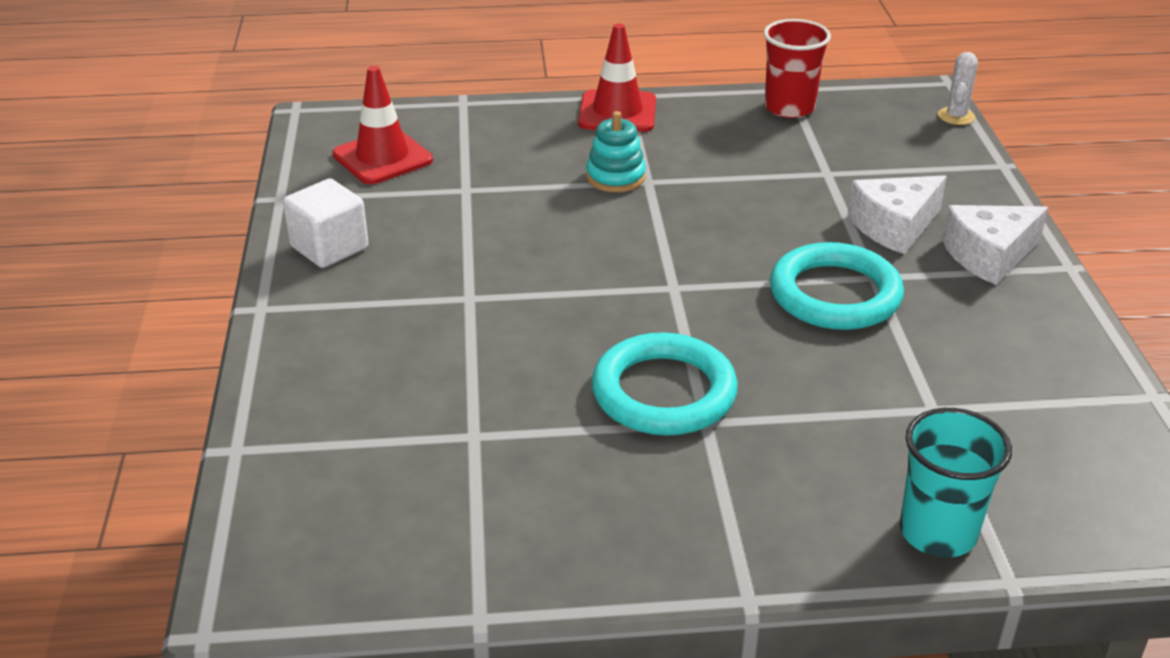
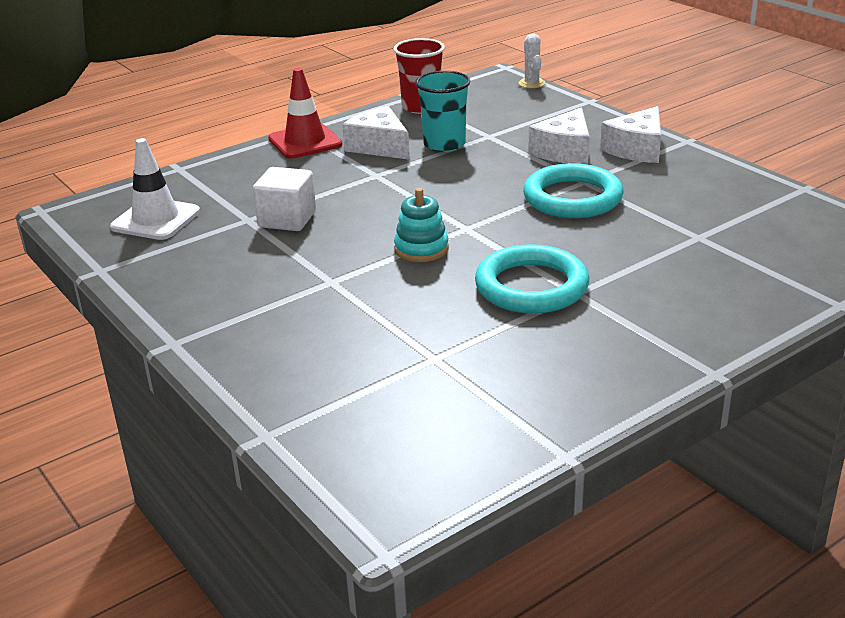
camera: 30 degrees left, 5 degrees down
(329, 247) = (182, 287): white cube -> white cube (287, 220)
(382, 157) = (156, 219): red traffic cone -> white traffic cone
(615, 177) = (350, 179): turquoise stacking toy -> turquoise stacking toy (421, 249)
(689, 145) = (379, 146): none -> white cheese
(938, 532) = (776, 296): turquoise cup -> turquoise cup (444, 144)

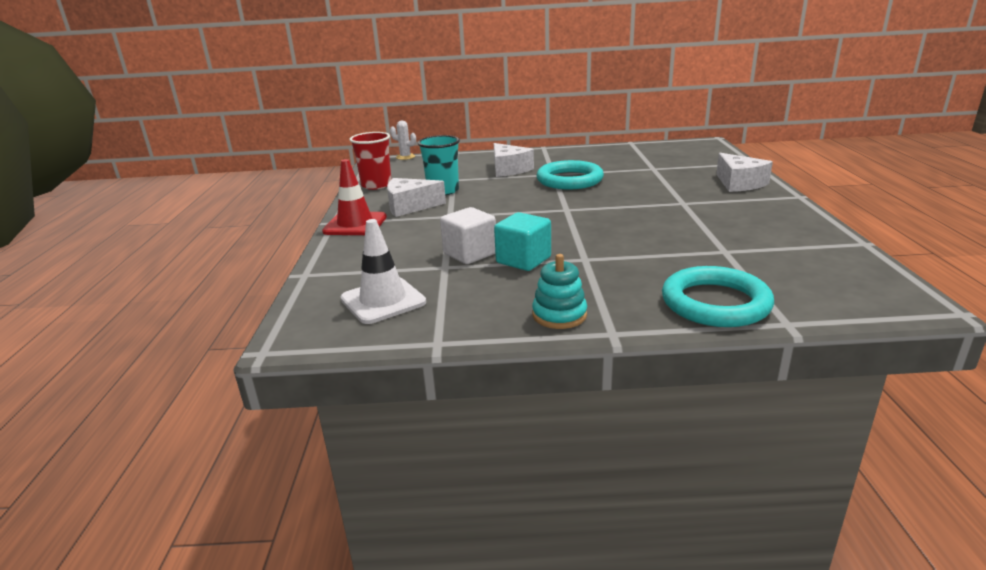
camera: 55 degrees left, 5 degrees down
(296, 250) = (523, 260): none -> turquoise cube
(421, 249) = (577, 225): turquoise stacking toy -> turquoise stacking toy (559, 315)
(531, 286) = (663, 210): turquoise ring -> turquoise ring (715, 303)
(637, 149) = (535, 157): white cheese -> white cheese (739, 183)

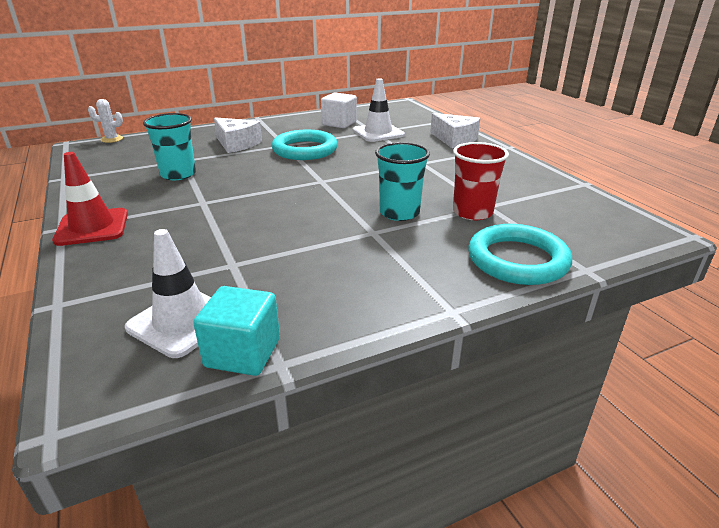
camera: 25 degrees left, 5 degrees up
(376, 185) = (94, 175): red cup -> red cup (472, 212)
(410, 206) = (149, 197): white cheese -> none
(470, 254) = (251, 244): white cube -> white cube (339, 123)
(523, 260) = (313, 243): turquoise cube -> turquoise cube (243, 353)
(559, 315) = (389, 301): turquoise stacking toy -> none
(623, 246) = (399, 213): none -> turquoise cup
(657, 170) = (378, 133): none -> white traffic cone

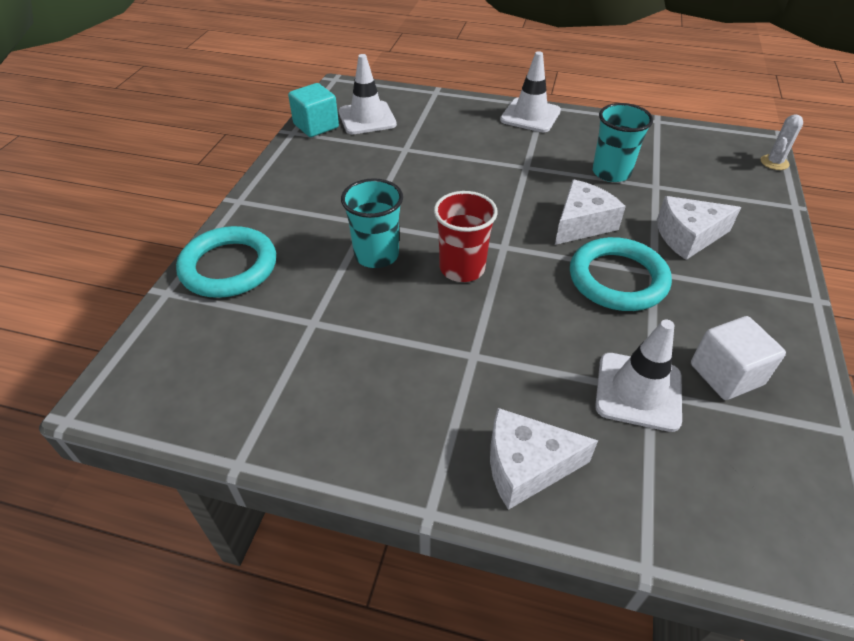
camera: 130 degrees right, 15 degrees up
(92, 227) = (530, 115): red traffic cone -> white traffic cone
(261, 168) = (582, 224): none -> white cheese
(472, 212) = (317, 300): red cup -> red cup (462, 268)

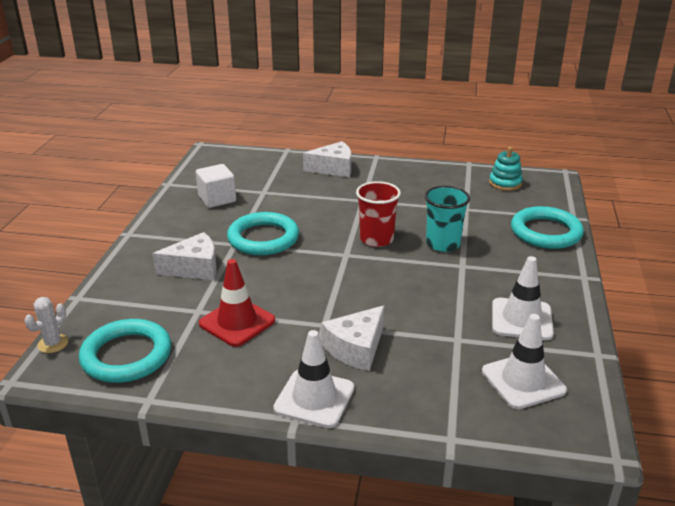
camera: 175 degrees right, 15 degrees down
(208, 387) = (505, 183): none -> turquoise stacking toy
(316, 126) = (577, 365): turquoise cube -> none
(582, 224) = (279, 273): white cheese -> white cheese (356, 348)
(611, 172) = (237, 322): turquoise cup -> red traffic cone
(638, 391) = (270, 191): white traffic cone -> white traffic cone (521, 319)
(698, 150) = (126, 355): none -> turquoise ring

